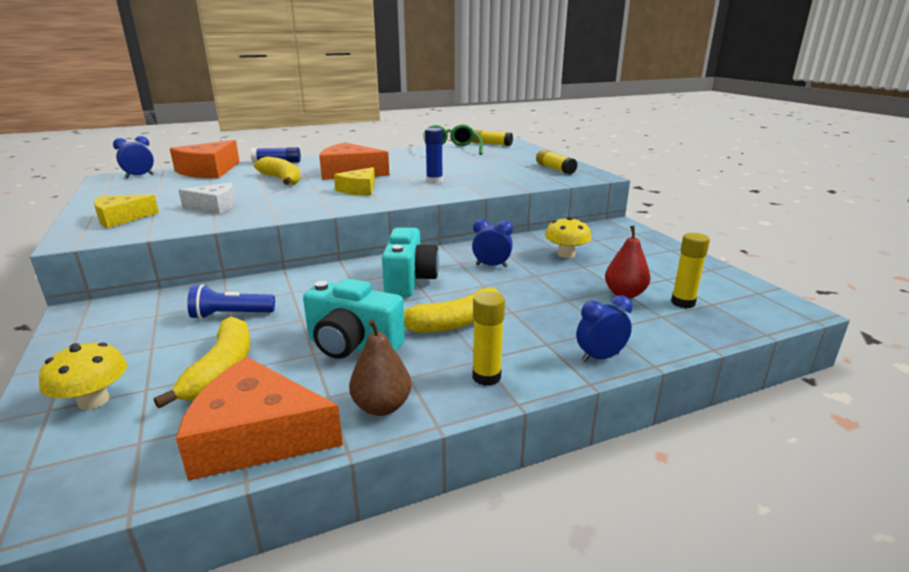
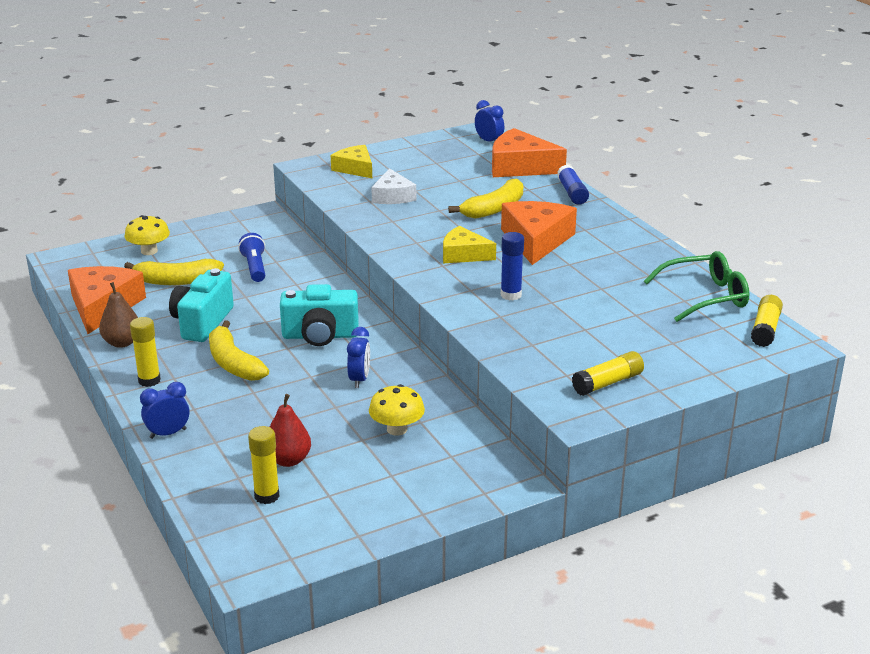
camera: 85 degrees right, 5 degrees up
(600, 357) = (168, 433): blue clock -> blue clock turned 90 degrees counterclockwise

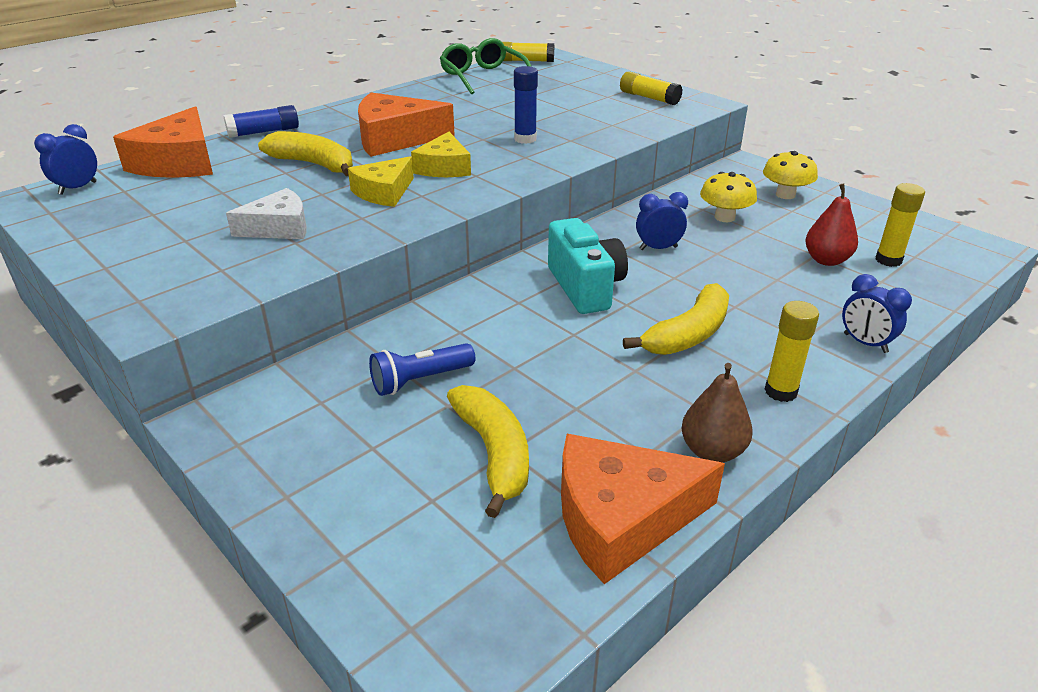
camera: 105 degrees left, 5 degrees up
(149, 251) = (386, 530): yellow mushroom -> yellow mushroom (785, 195)
(202, 322) = (608, 387): turquoise camera -> none
(355, 168) = (166, 272): yellow cheese -> yellow cheese (384, 192)

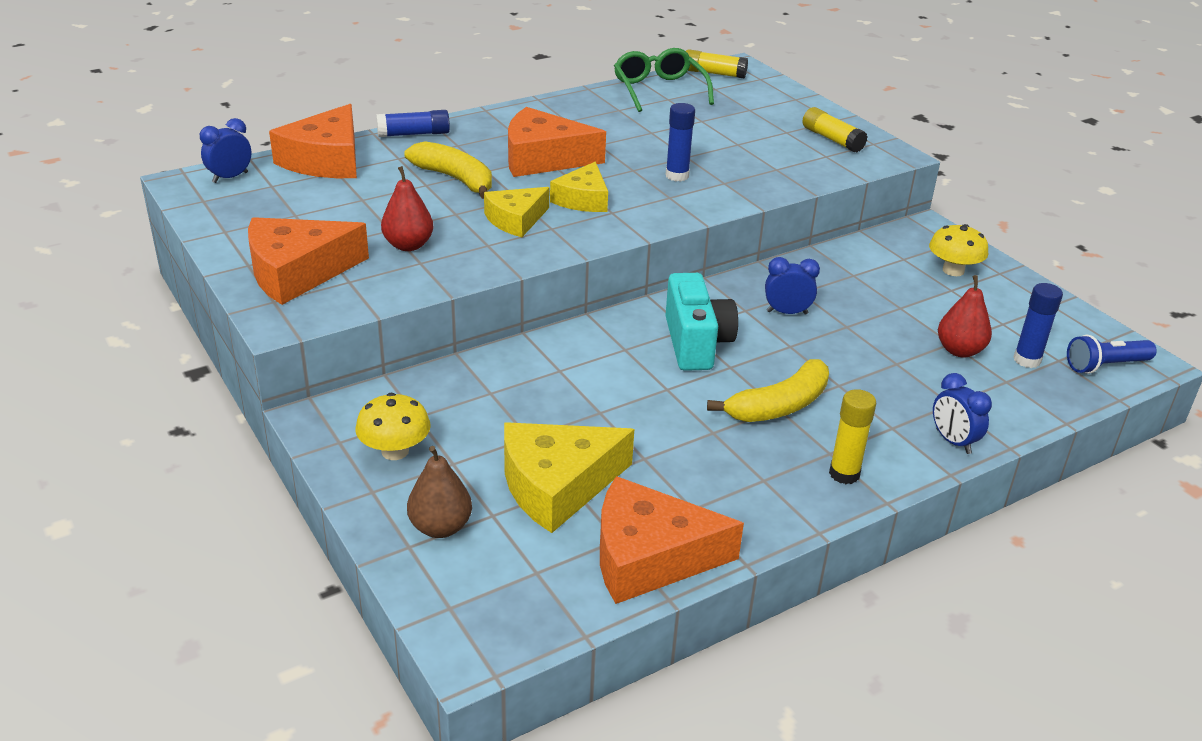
camera: 10 degrees right, 0 degrees up
(162, 268) = (297, 272): none -> orange cheese
(279, 227) = (408, 245): white cheese -> red pear
(420, 380) = (510, 411): blue flashlight -> blue flashlight (1105, 366)
(494, 453) = (557, 485): yellow banana -> yellow cheese
(712, 451) = (754, 516): brown pear -> brown pear (440, 527)
(724, 217) = (873, 288): yellow mushroom -> yellow mushroom (395, 451)
(888, 260) = (1027, 360): yellow glue stick -> blue glue stick

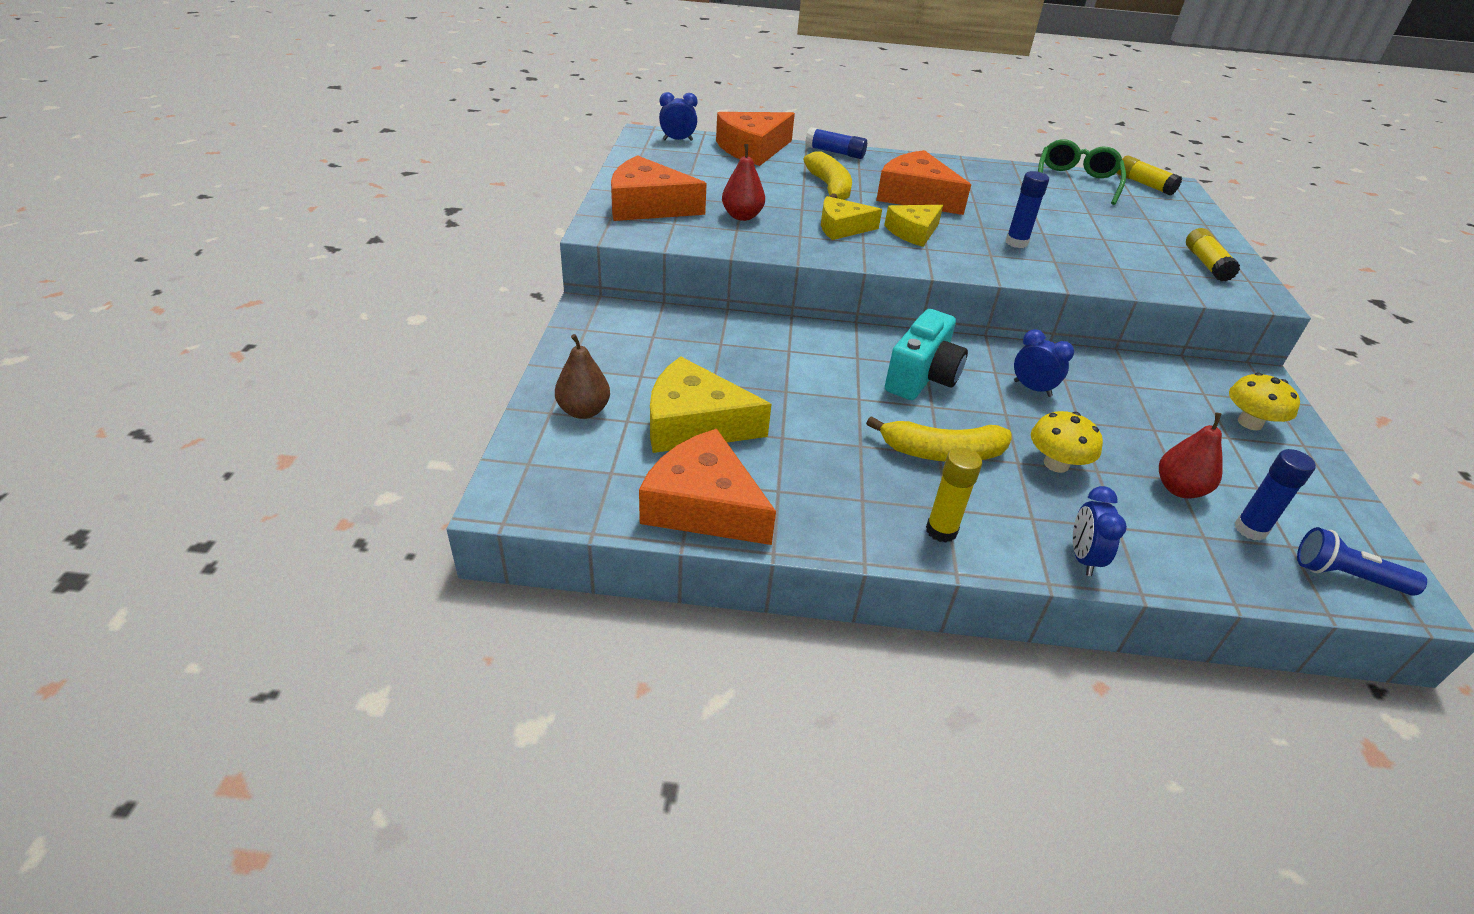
camera: 35 degrees right, 5 degrees up
(395, 451) = (612, 351): yellow mushroom -> yellow mushroom (1056, 464)

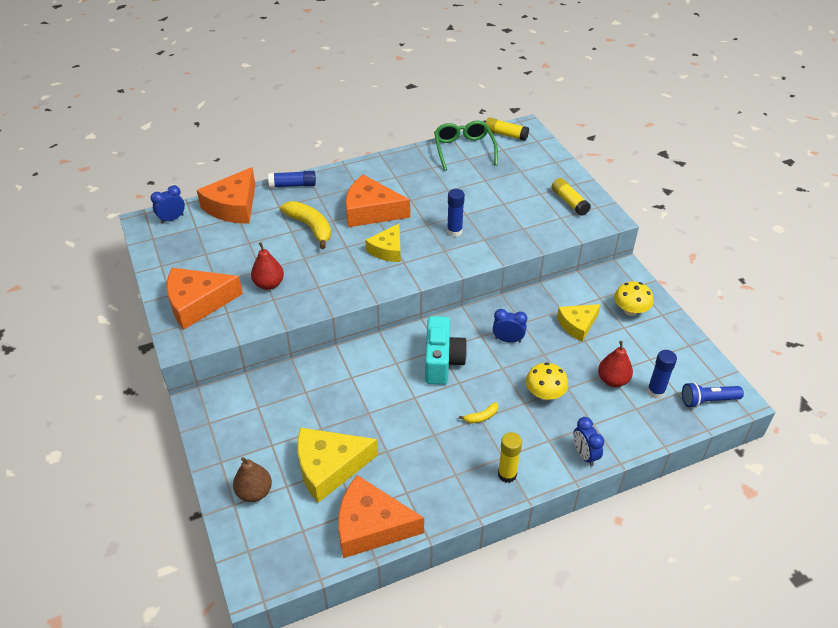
camera: 25 degrees left, 5 degrees up
(842, 228) = (340, 266): yellow cheese -> yellow cheese (577, 325)
(942, 453) = (481, 417): yellow banana -> yellow banana, size x0.47

